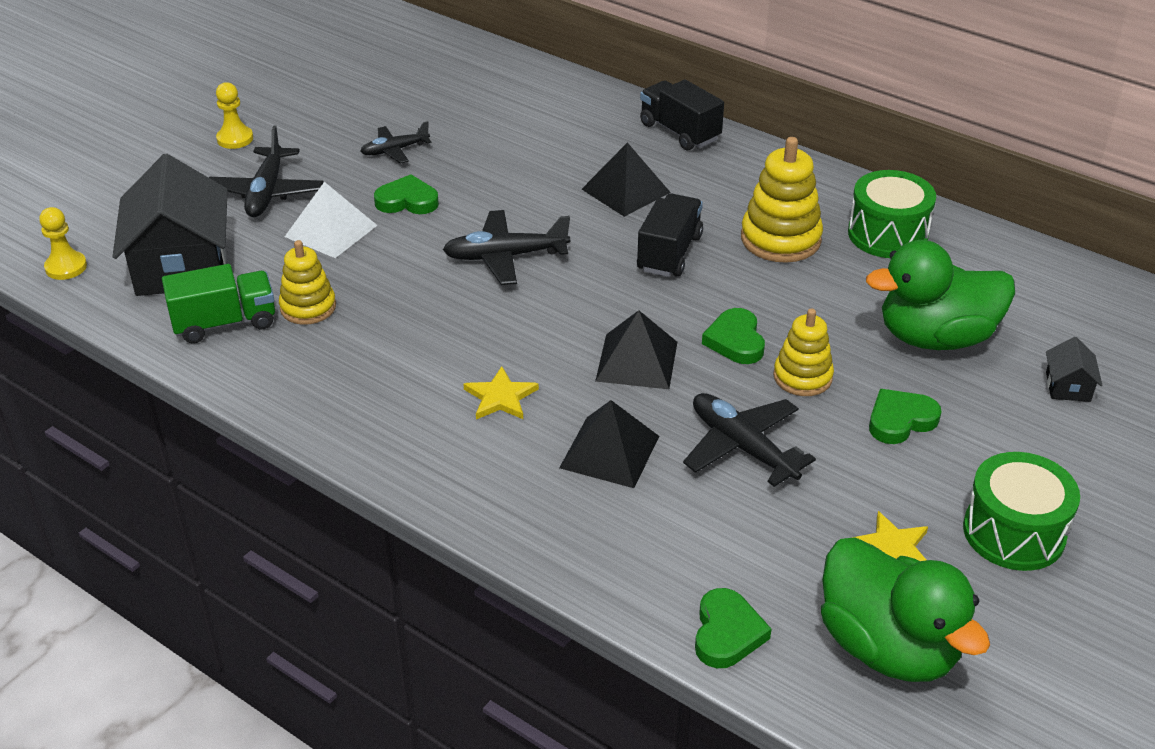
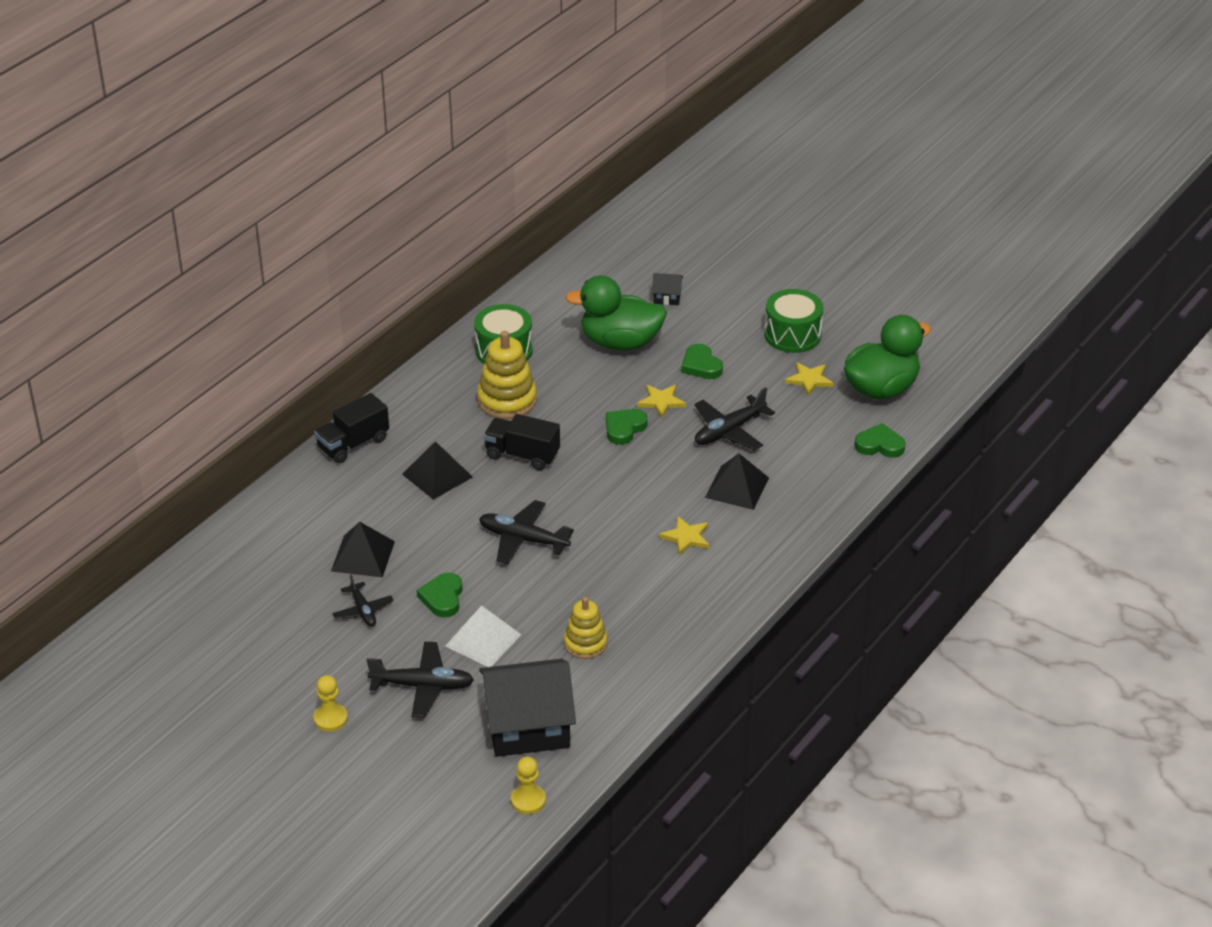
camera: 90 degrees left, 0 degrees up
(225, 323) = (605, 689): green truck -> none
(505, 256) = (523, 539): black plane -> black plane turned 120 degrees clockwise
(636, 361) = (646, 474): black pyramid -> black pyramid (363, 556)
(735, 341) = (624, 428): green heart -> green heart turned 135 degrees clockwise
(802, 377) = (661, 401): yellow stacking toy -> yellow star
(935, 337) = (620, 342): green duck -> green duck turned 105 degrees clockwise

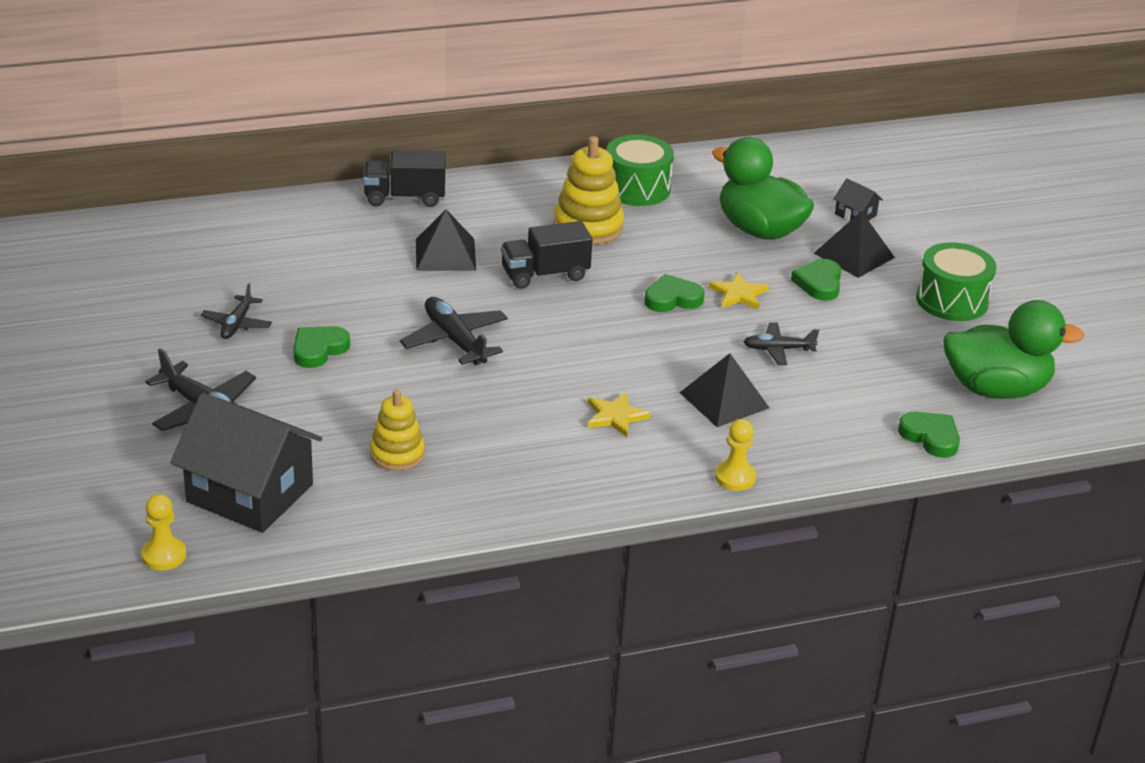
camera: 35 degrees right, 5 degrees down
(330, 718) = (92, 392): yellow pawn -> yellow pawn (735, 477)
(363, 556) = (295, 283): black pyramid -> black pyramid (854, 255)
(483, 640) = (308, 401): white pyramid -> none
(522, 455) = (545, 275): black truck -> black truck turned 75 degrees counterclockwise
(729, 431) = (778, 349): black plane -> black plane, size x0.63
(809, 380) = (922, 345): yellow star -> none

